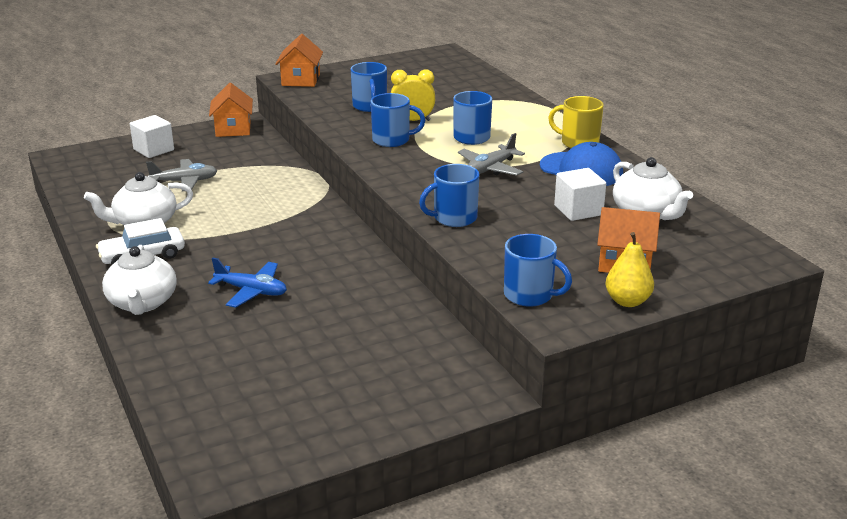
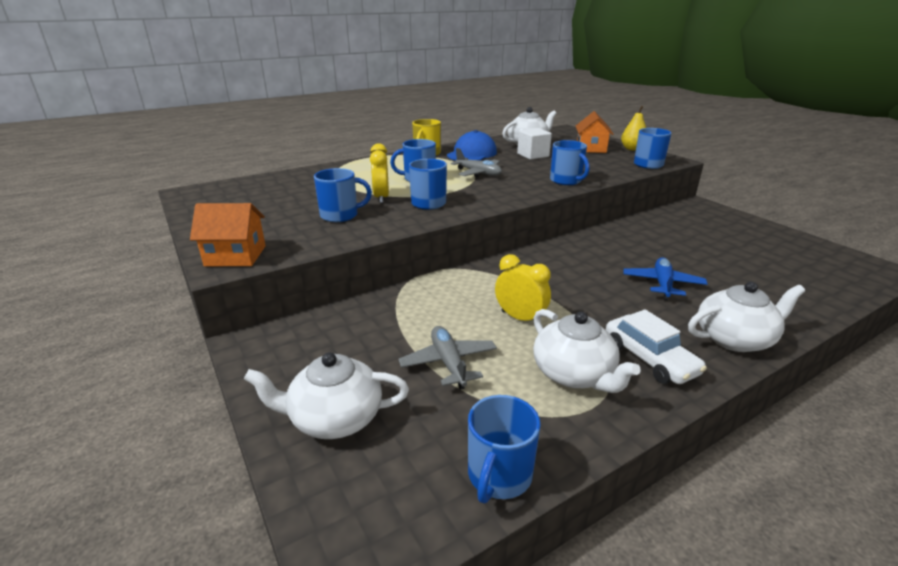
camera: 95 degrees left, 0 degrees up
(78, 190) = (499, 475): none -> blue mug
(154, 150) = (334, 418): white cube -> white teapot
(227, 211) = (520, 318): none -> yellow clock
(233, 129) = (270, 350): orange house -> none

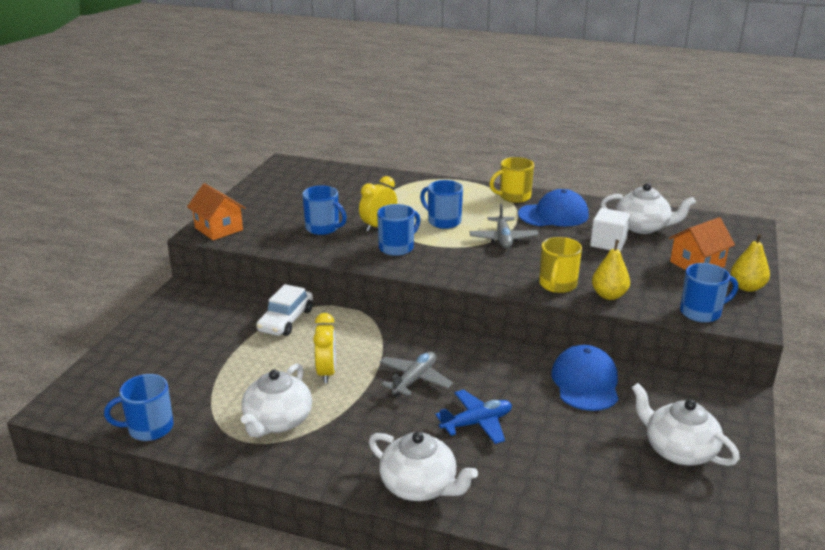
camera: 50 degrees right, 0 degrees up
(334, 418) = (145, 354): white teapot -> white teapot (678, 450)
(448, 363) = (236, 367): grey plane -> grey plane (414, 380)
(566, 181) = (557, 285): blue mug -> yellow mug
(599, 174) = (609, 295): none -> yellow pear
(645, 233) = (585, 382): none -> blue cap
(649, 358) = (336, 449): white car -> white car (286, 320)

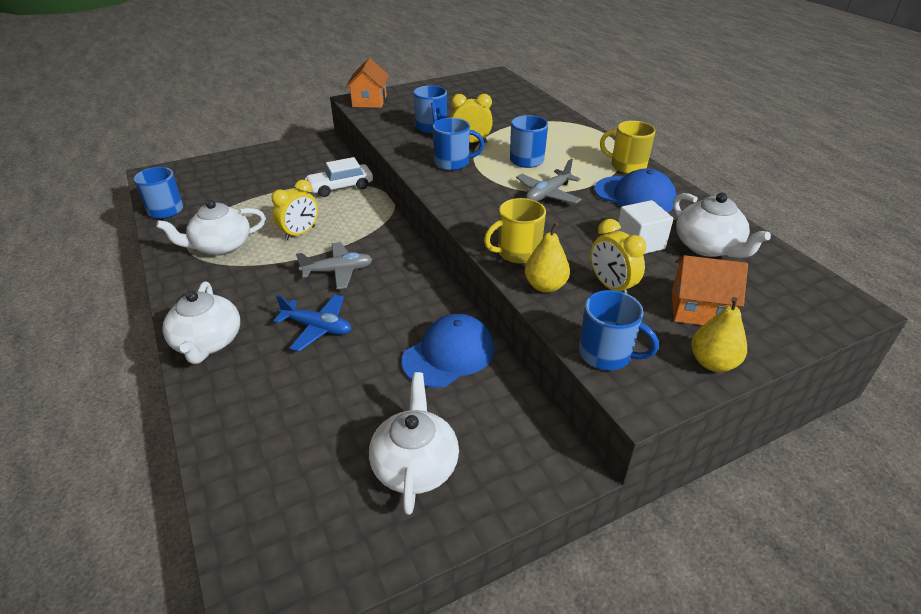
camera: 45 degrees right, 10 degrees up
(640, 276) = (611, 286): none -> yellow clock

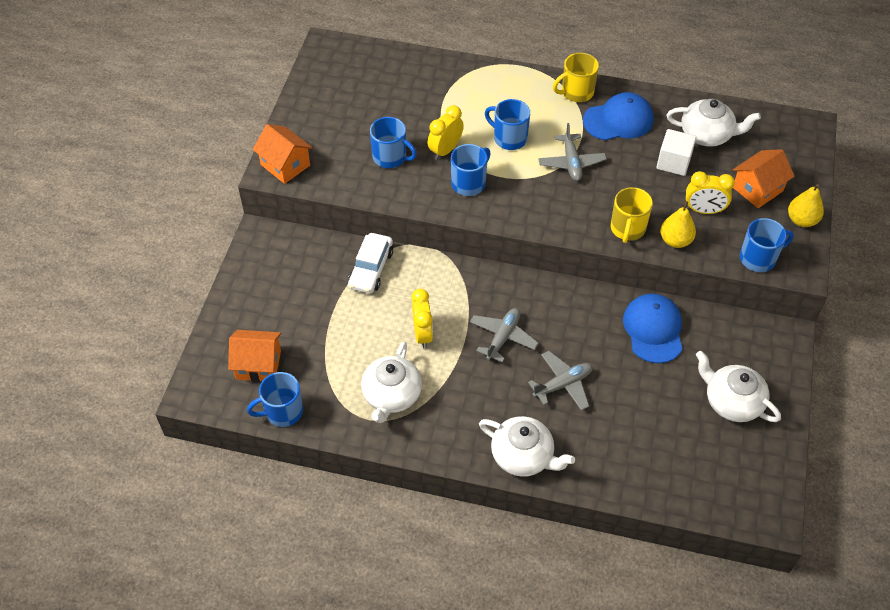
camera: 50 degrees left, 15 degrees up
(202, 184) = (258, 365): none -> orange house
(317, 328) = (562, 384): blue plane -> grey plane

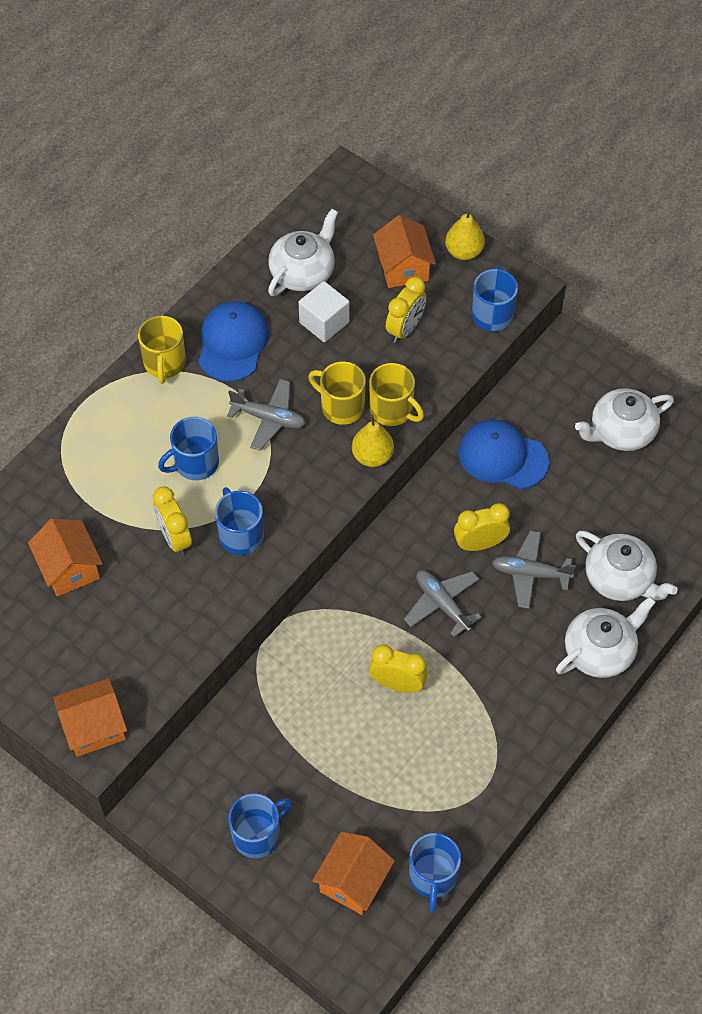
camera: 65 degrees left, 5 degrees up
(371, 269) = (275, 702): white car -> none
(390, 157) = (151, 602): blue mug -> blue mug (257, 835)
(391, 108) = (69, 568): none -> orange house
(391, 395) = (465, 750): white teapot -> white teapot (619, 579)
(562, 384) = (530, 573): grey plane -> grey plane turned 75 degrees counterclockwise
(568, 342) = (480, 544): none -> yellow clock
(609, 198) = (341, 407): none -> yellow mug
(675, 240) = (431, 374): yellow pear -> yellow pear (372, 456)

